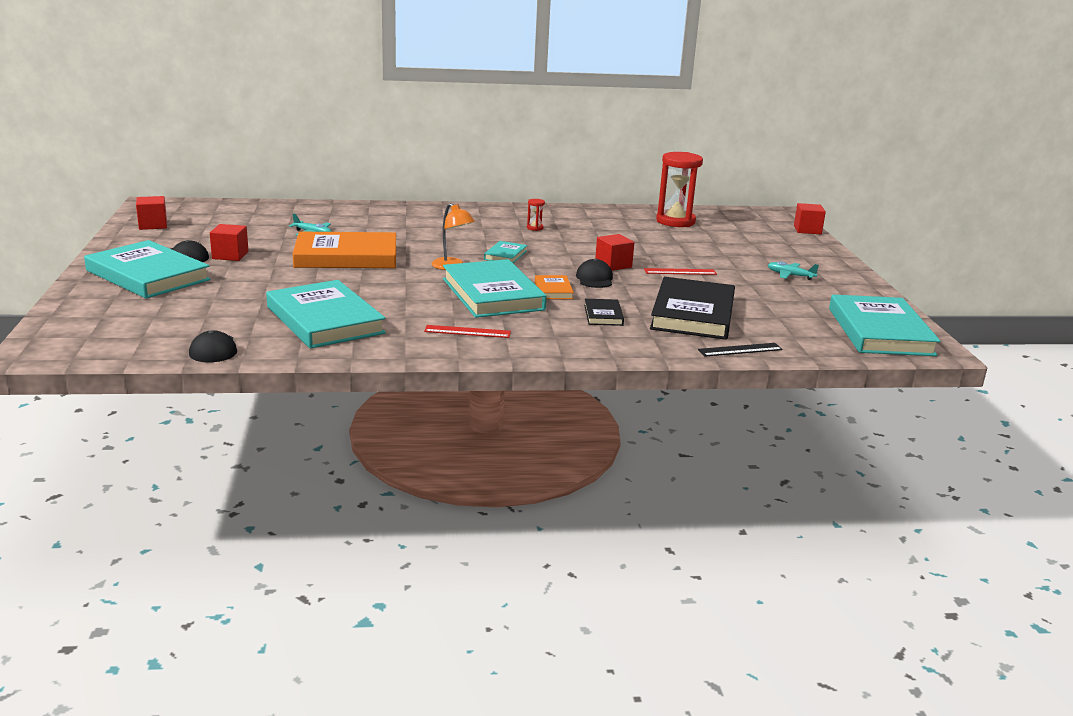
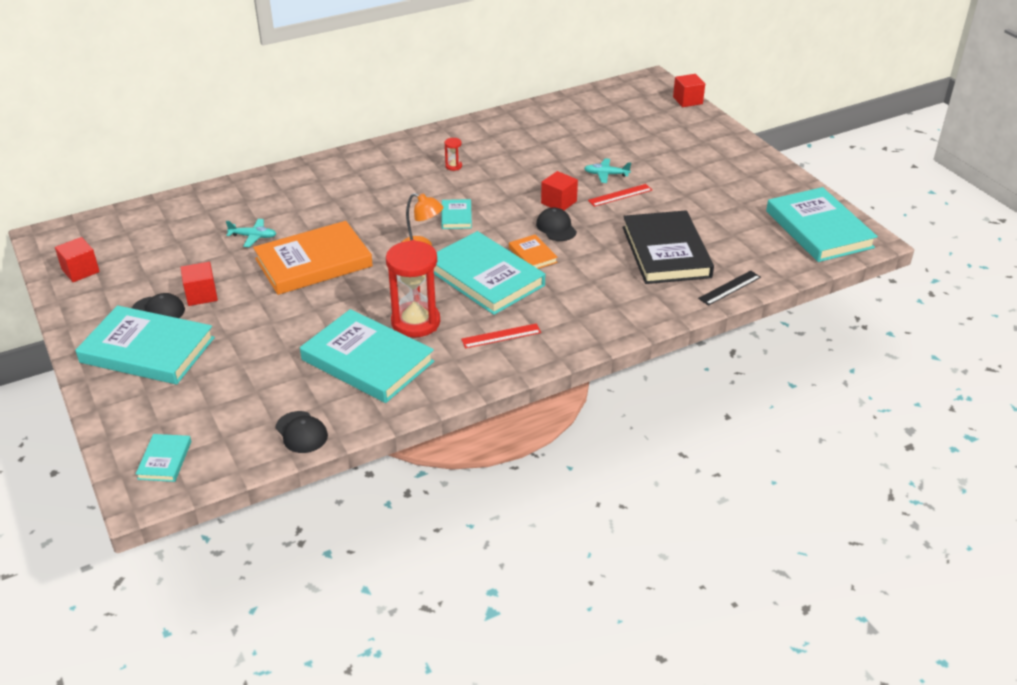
camera: 20 degrees left, 15 degrees up
(78, 338) = (165, 460): none -> turquoise book
(603, 315) = (596, 277): black book -> none
(675, 221) = (570, 119): red hourglass -> red hourglass (415, 322)
(790, 275) = (711, 173): turquoise plane -> turquoise plane (606, 174)

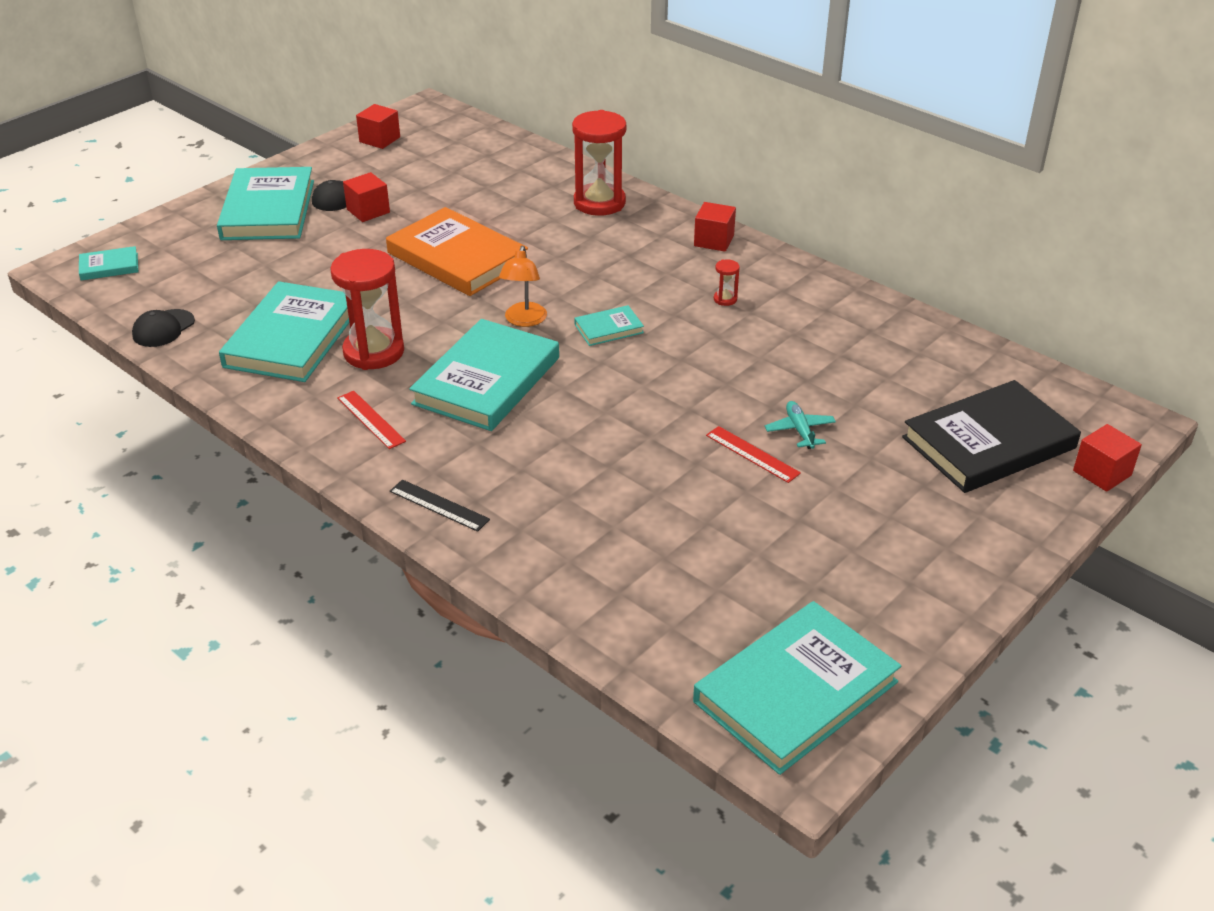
camera: 70 degrees right, 0 degrees up
(253, 237) = (487, 209): turquoise plane -> none
(289, 186) = (599, 203): none -> red hourglass
(532, 255) = (555, 407): orange book -> none
(556, 227) = (631, 413): black cap -> none
(559, 202) = (695, 402): red cube -> red cube (714, 241)
(666, 252) = (628, 526): black book -> black book (989, 443)
(729, 288) = (568, 607): black ruler -> black ruler (439, 505)

